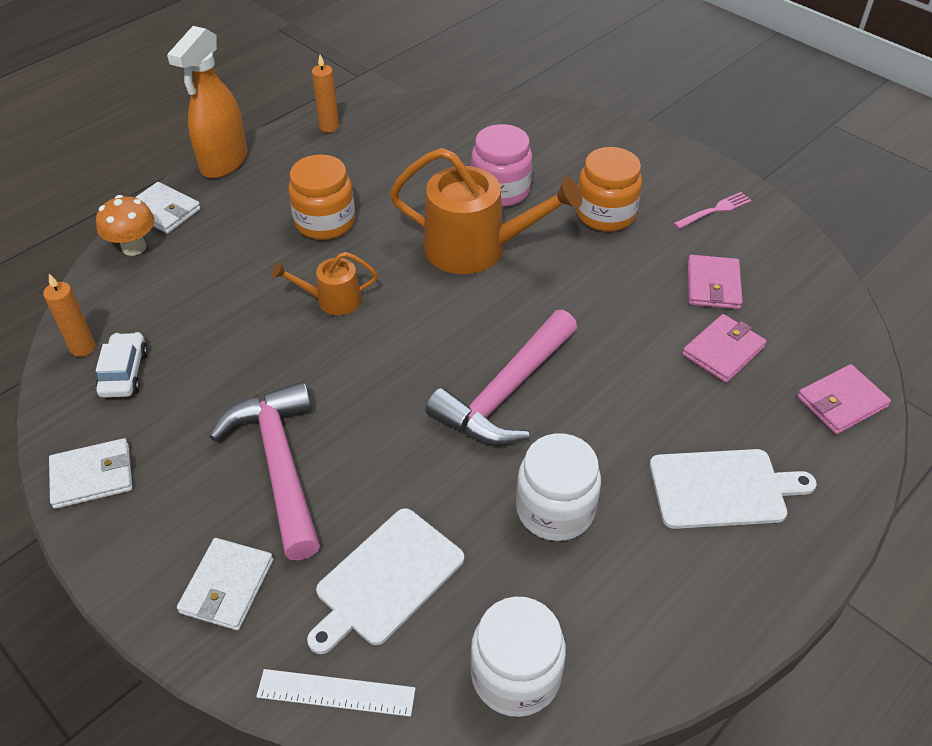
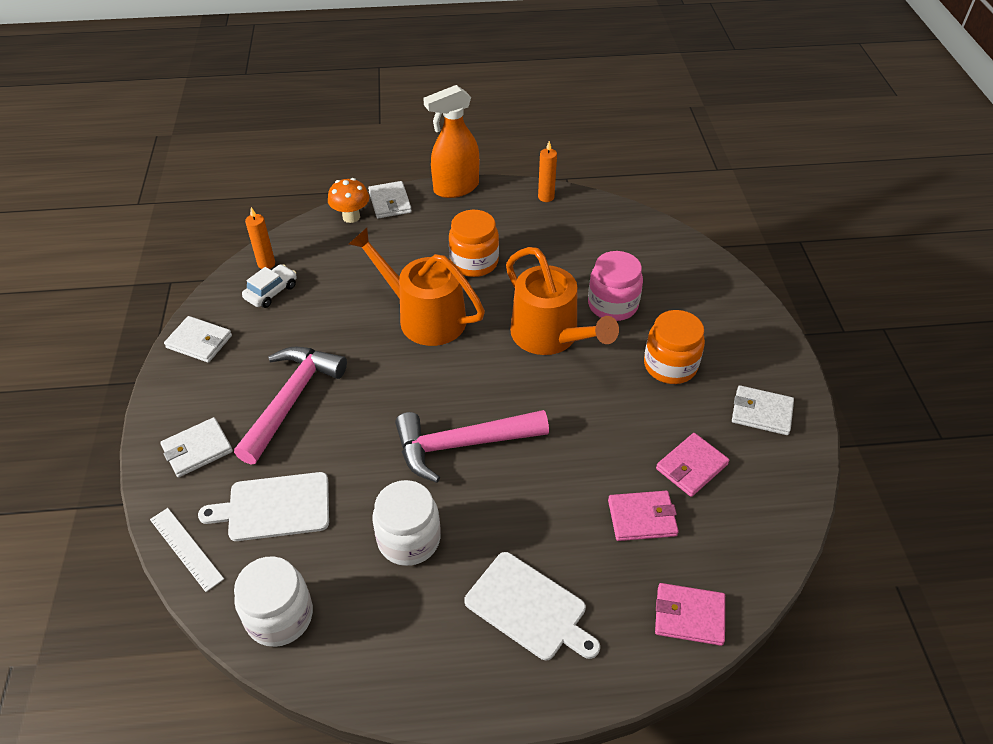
camera: 40 degrees right, 0 degrees up
(333, 300) = (424, 317): orange watering can -> orange watering can, size x1.94
(715, 210) = (761, 412): pink fork -> white wallet

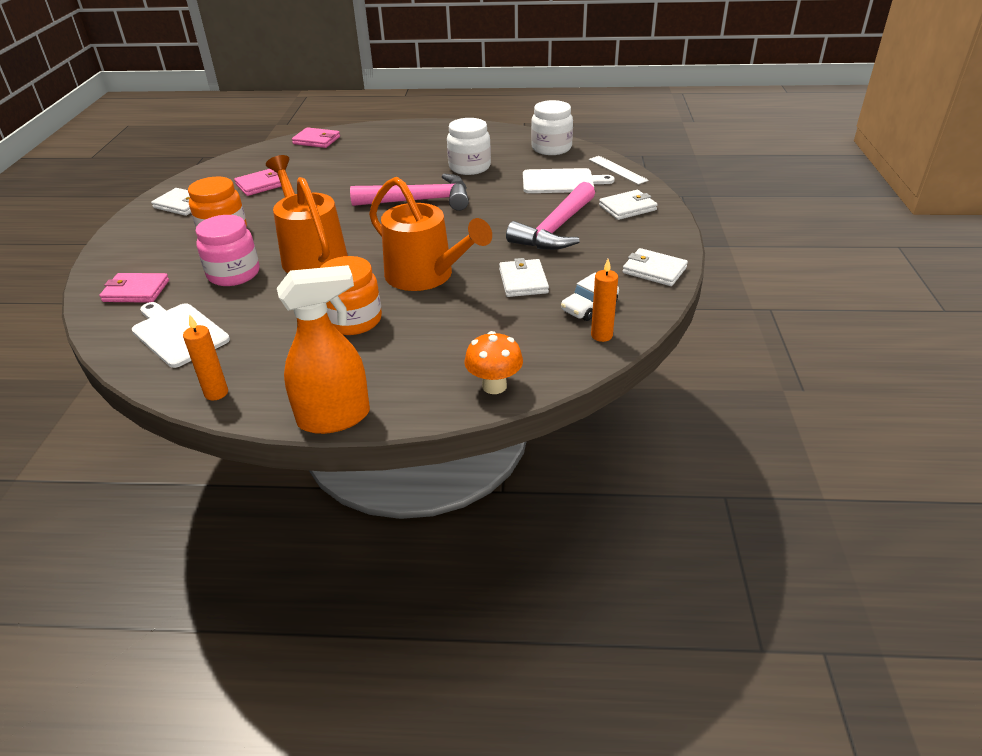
camera: 170 degrees left, 10 degrees down
(390, 202) = (437, 403): white wallet -> white wallet (523, 281)
(529, 607) = (404, 145): white cutting board -> white cutting board (178, 333)
(642, 518) = (314, 168): pink wallet -> pink wallet (136, 291)

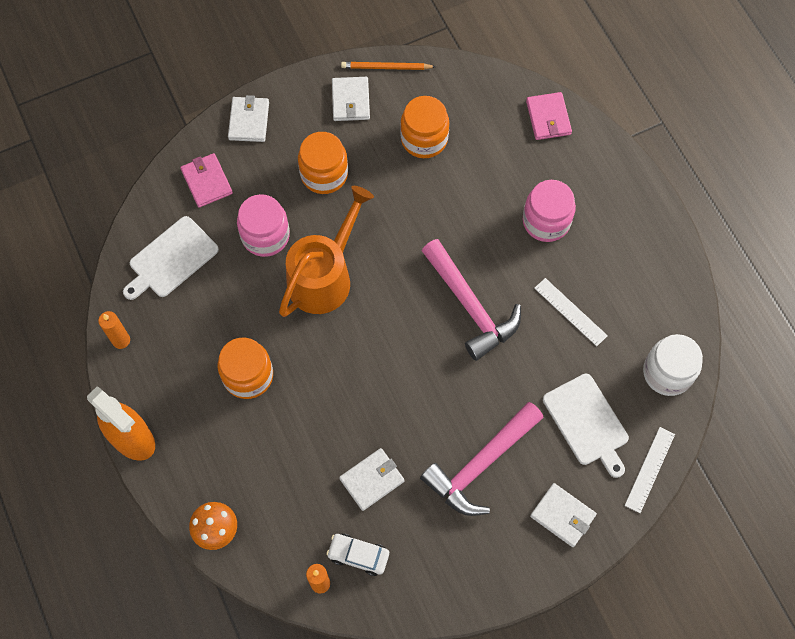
camera: 60 degrees right, 30 degrees up
(178, 333) = (171, 259): white cutting board -> white cutting board turned 150 degrees counterclockwise
(181, 184) = (386, 67): none -> orange pencil
(261, 184) = (424, 139): pink wallet -> orange jar
(391, 159) = (546, 221): none -> pink jar
(425, 276) = (339, 392): orange watering can -> none
(469, 167) = (570, 312): white jar -> white ruler
(556, 229) = (480, 464): pink hammer -> pink hammer turned 45 degrees counterclockwise
(654, 270) = (448, 589): white wallet -> white wallet (249, 121)

